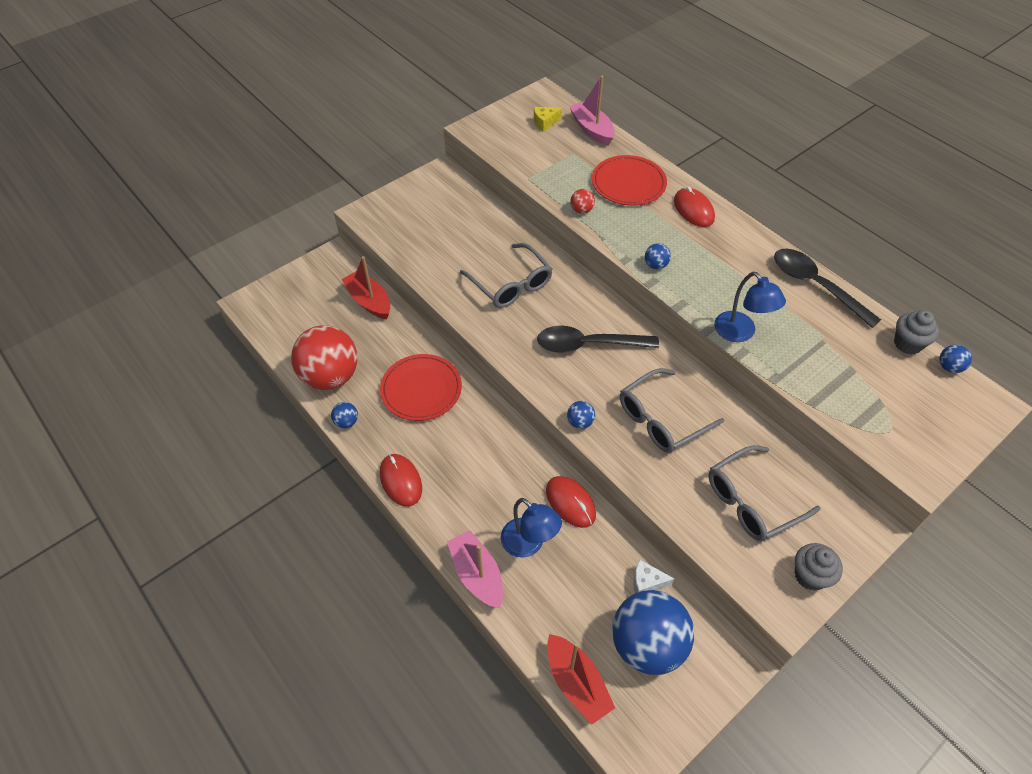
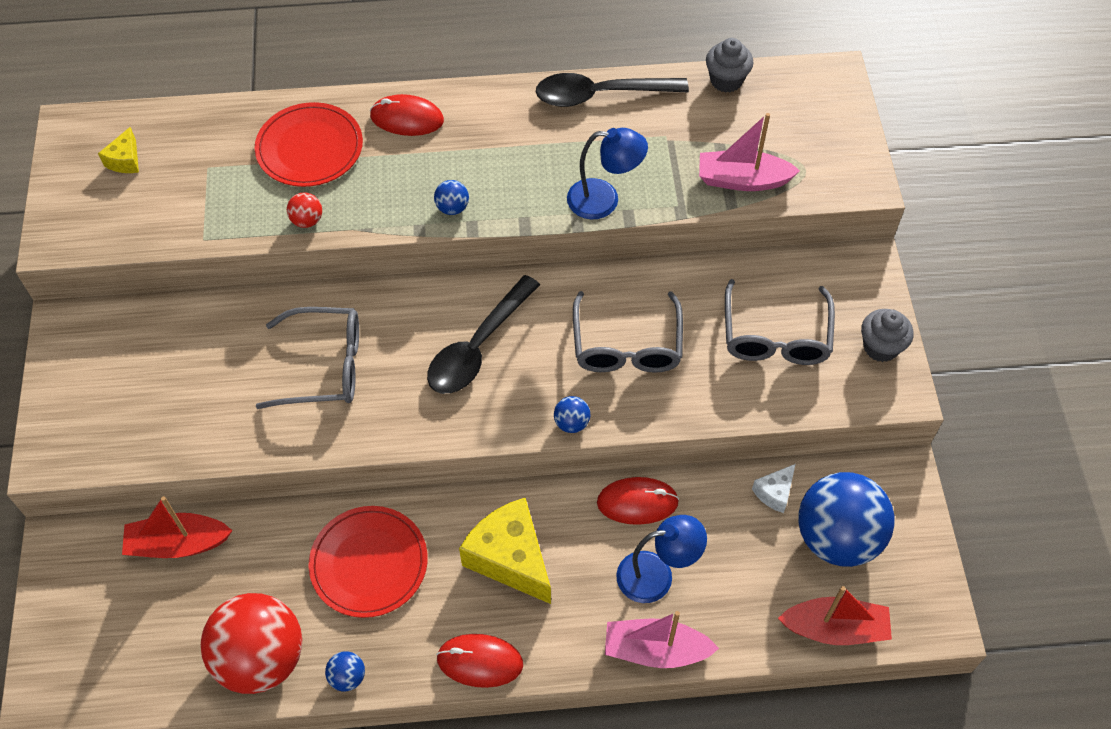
camera: 55 degrees left, 5 degrees up
(477, 456) = (510, 558): none -> yellow cheese
(592, 129) = (187, 122): pink boat -> pink boat (742, 180)
(949, 367) = (775, 72): blue ball -> none

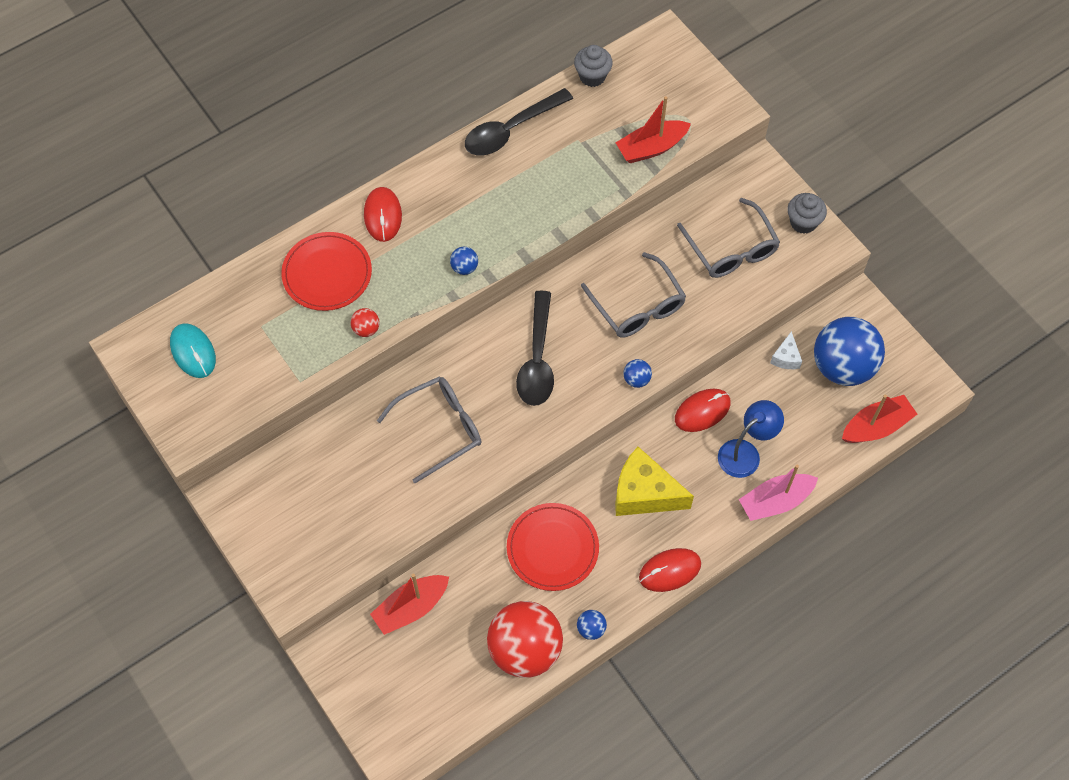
camera: 30 degrees left, 5 degrees up
(125, 160) = (193, 352): yellow cheese -> turquoise mouse
(407, 118) = (383, 215): red mouse -> red mouse turned 75 degrees counterclockwise
(604, 200) = (567, 209): blue lamp -> none
(742, 180) = (651, 148): pink boat -> red boat

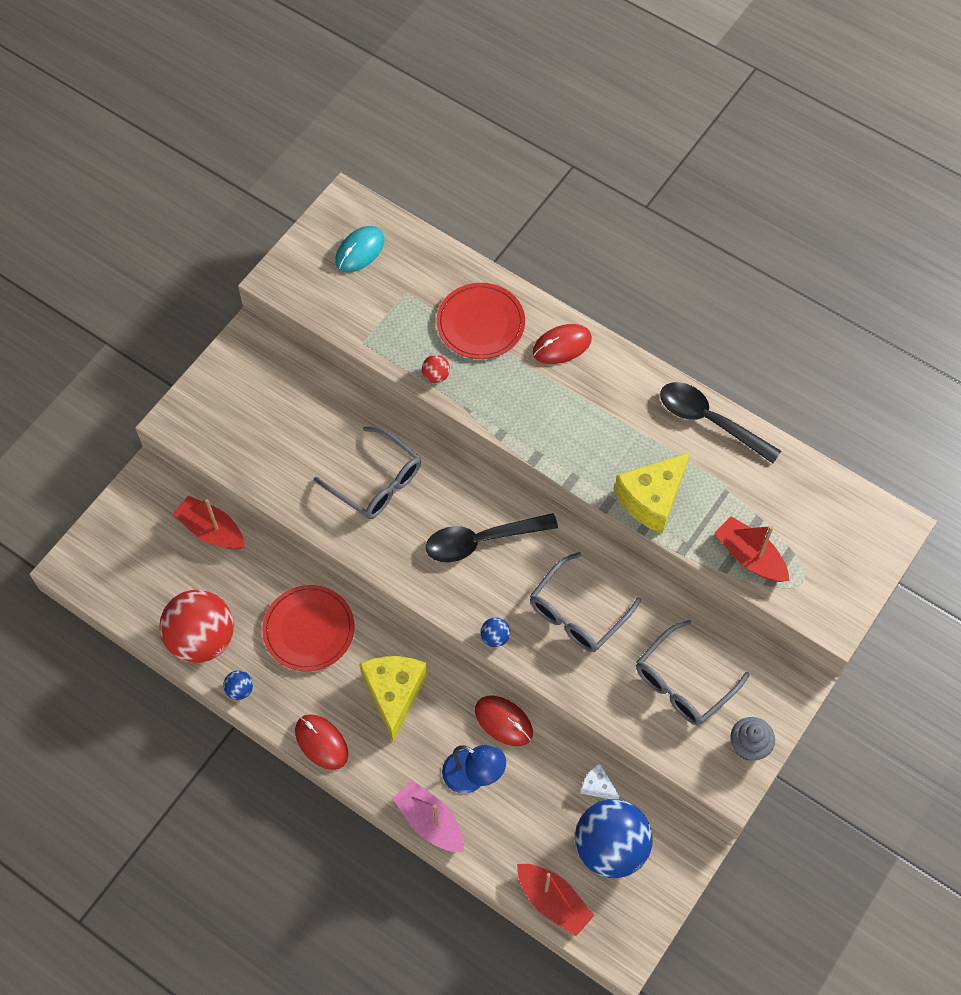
camera: 70 degrees right, 0 degrees up
(464, 267) = (535, 434): blue ball -> none
(568, 200) = (652, 499): none -> yellow cheese
(592, 76) = (811, 473): grey cupcake -> none
(786, 357) = (597, 786): white cheese -> white cheese turned 45 degrees clockwise

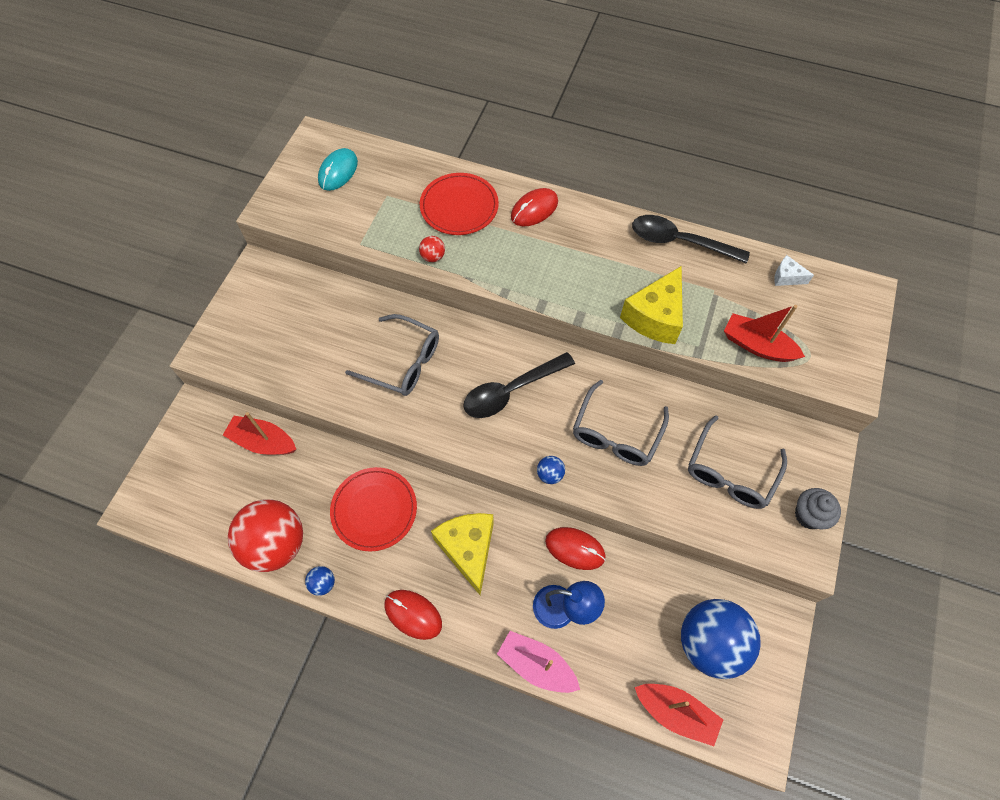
camera: 15 degrees left, 0 degrees up
(597, 786) = (678, 587): white cheese -> white cheese (786, 277)

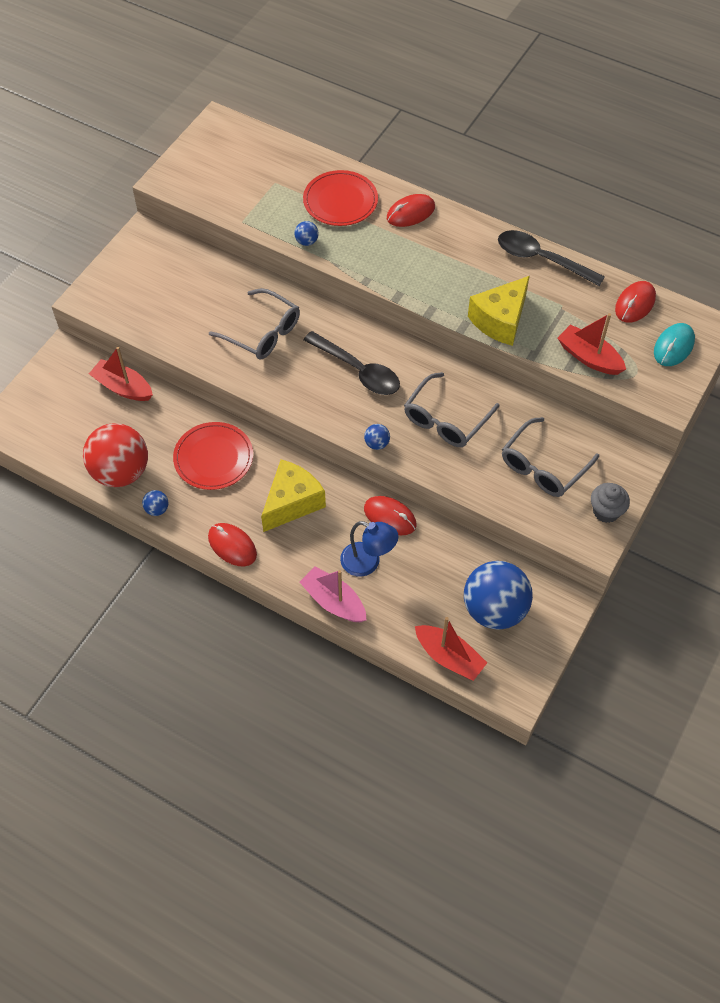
camera: 10 degrees right, 5 degrees down
(338, 171) = (233, 155): turquoise mouse -> turquoise mouse (673, 346)
(433, 257) = (306, 241): red ball -> blue ball
(468, 549) = (292, 502): yellow cheese -> yellow cheese turned 45 degrees clockwise
(511, 391) = (357, 370): black spoon -> black spoon turned 120 degrees counterclockwise
(786, 277) = (635, 304): white cheese -> red mouse

